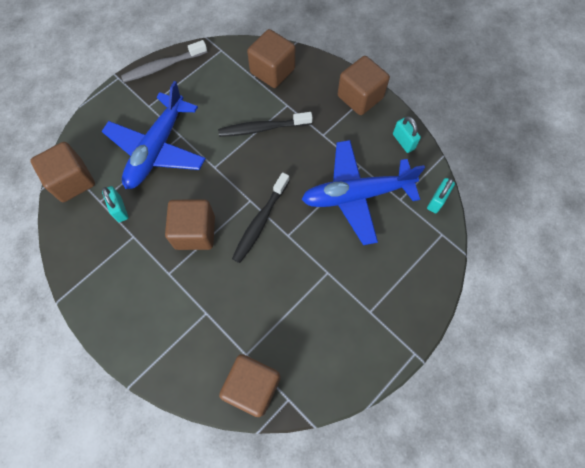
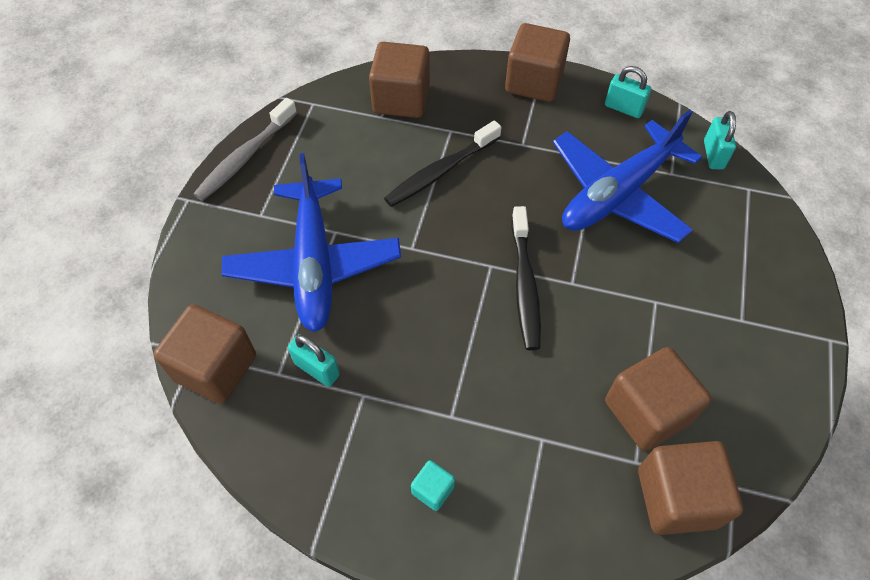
camera: 30 degrees left, 10 degrees down
(132, 306) = (433, 490): none -> turquoise cube
(195, 232) = (447, 343): brown cube -> brown cube (647, 411)

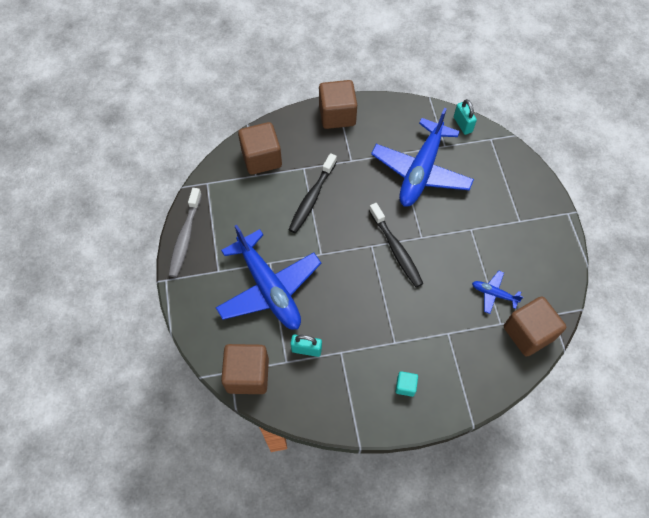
camera: 25 degrees left, 5 degrees up
(623, 108) = (398, 113): turquoise padlock -> none
(647, 411) = (494, 294): brown cube -> blue plane

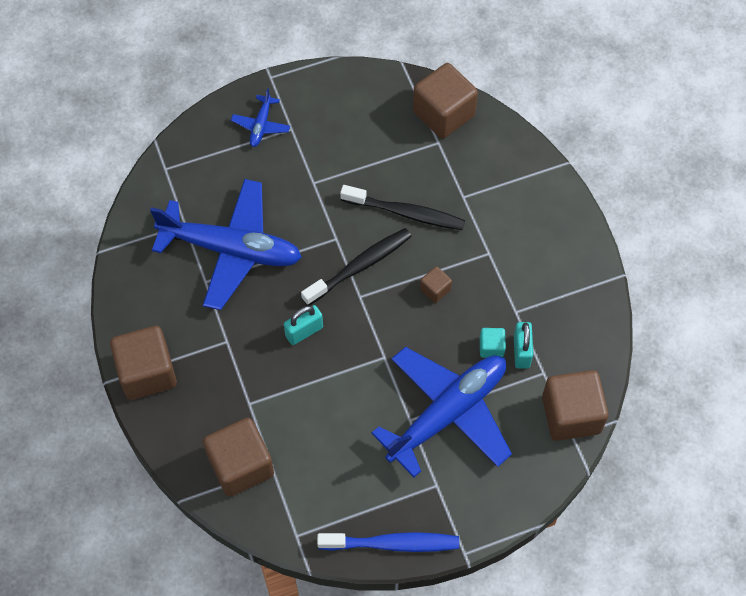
camera: 100 degrees left, 0 degrees up
(185, 237) = (392, 544): grey toothbrush -> blue toothbrush
(312, 198) = (298, 383): black toothbrush -> black toothbrush (406, 213)
(369, 297) = (435, 289): none -> brown cube
(405, 386) = (540, 235): turquoise cube -> turquoise cube (491, 347)
(462, 124) = (145, 205): turquoise padlock -> turquoise padlock (304, 331)
(494, 294) = (400, 151): blue plane -> blue plane (261, 125)

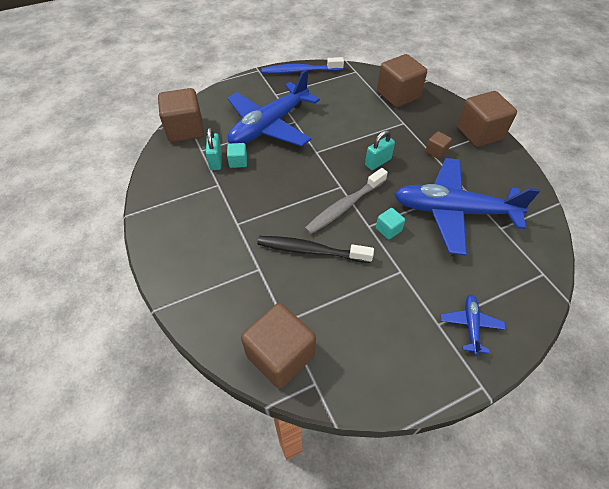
camera: 175 degrees right, 10 degrees down
(314, 232) = (388, 229): none -> turquoise cube
(360, 266) = (344, 206): black toothbrush -> grey toothbrush
(435, 289) = (281, 195): brown cube -> brown cube (436, 151)

